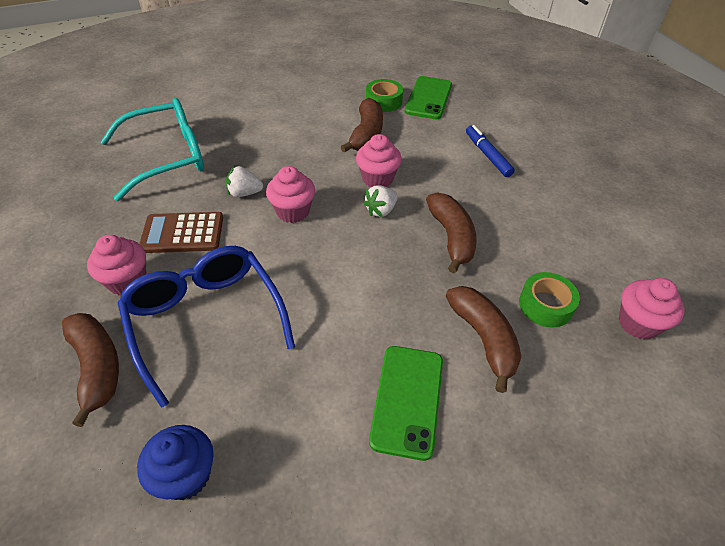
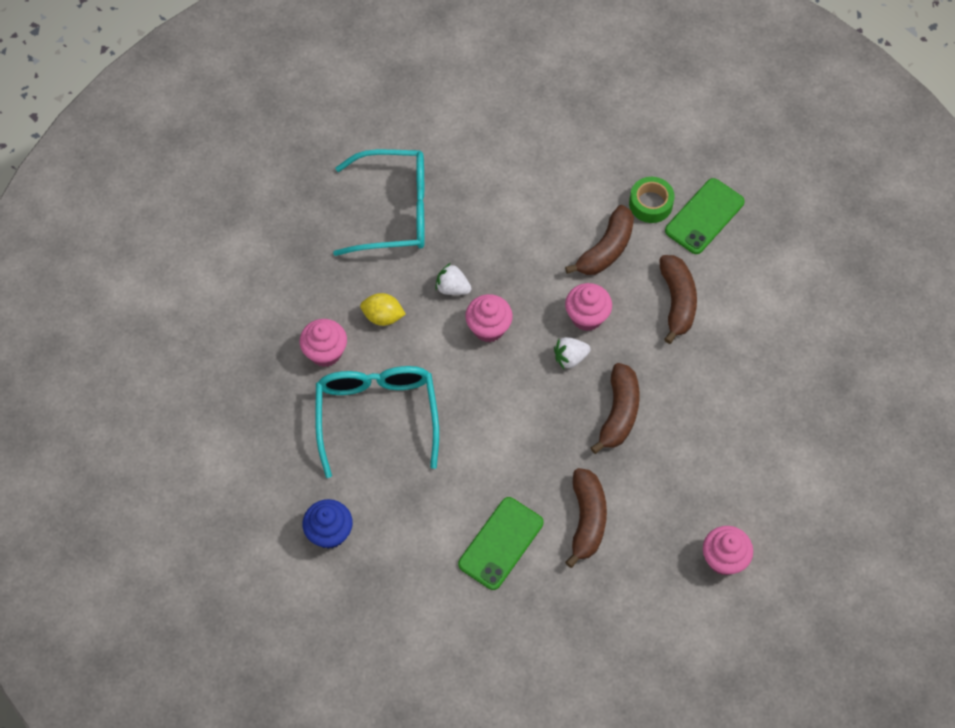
camera: 25 degrees right, 15 degrees up
(97, 367) = (287, 425): brown banana -> brown banana (677, 301)
(182, 233) = (383, 316): brown calculator -> yellow lemon
(206, 321) = (377, 416): blue glasses -> turquoise glasses
(487, 155) = (716, 326): blue marker -> none
(545, 305) = (657, 512): green tape -> none

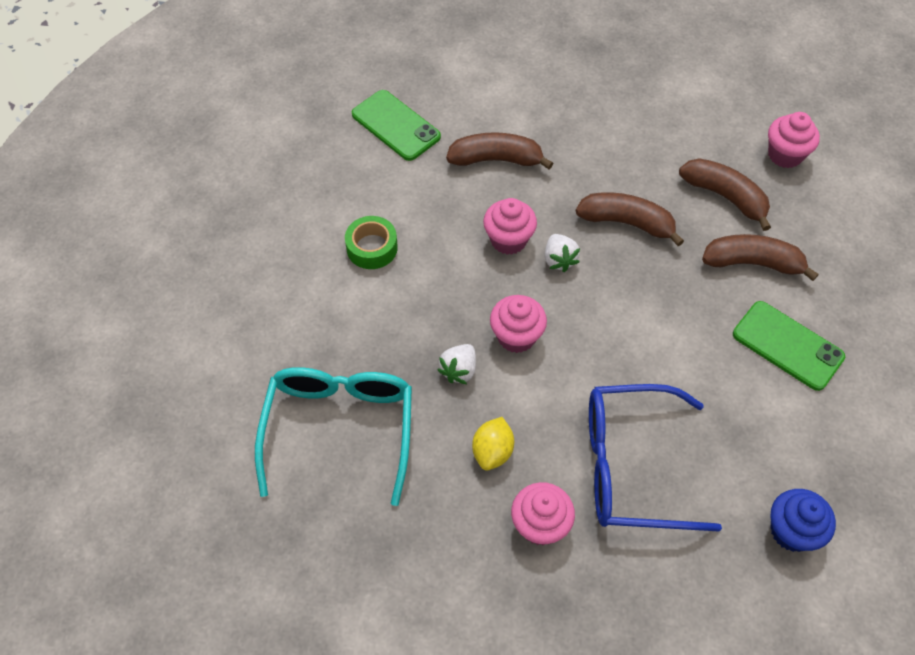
camera: 85 degrees left, 5 degrees down
(377, 416) = (632, 466): turquoise glasses -> blue glasses
(606, 249) = (425, 214): brown banana -> brown banana (725, 197)
(650, 204) = (372, 169): green tape -> green tape (372, 248)

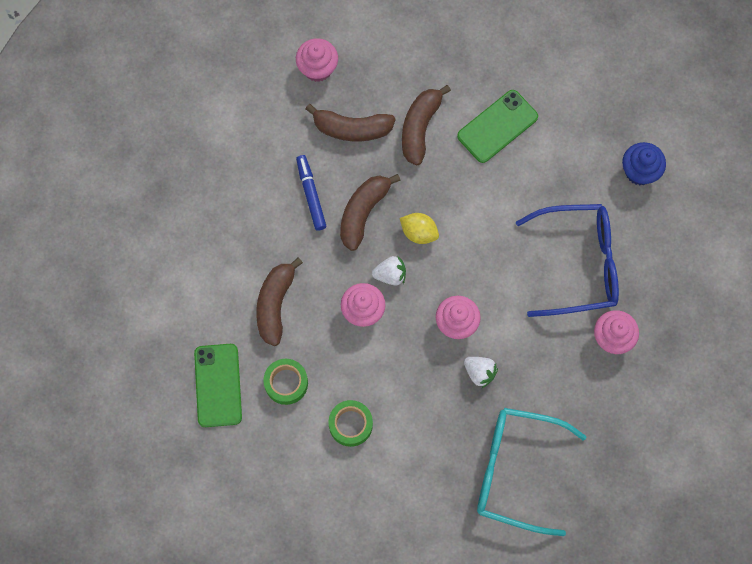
camera: 80 degrees left, 15 degrees up
(396, 125) = (218, 385): green phone -> green phone turned 60 degrees counterclockwise
(409, 182) = (286, 383): none -> green tape
(492, 451) = (551, 360): yellow lemon -> yellow lemon (419, 232)
(632, 171) = (311, 194): none -> blue marker
(632, 466) = (577, 264): blue glasses -> blue glasses turned 105 degrees counterclockwise
(725, 197) = (351, 128): brown banana -> brown banana turned 135 degrees counterclockwise

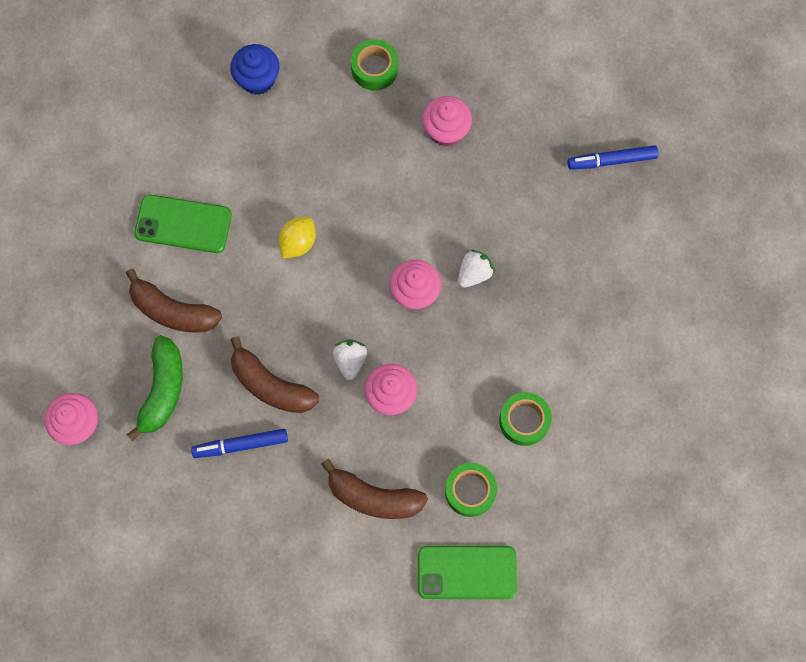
camera: 85 degrees left, 0 degrees up
(351, 128) = (163, 390): brown banana -> green banana
(419, 232) = (302, 324): yellow lemon -> yellow lemon (298, 243)
(497, 126) = (183, 224): green phone -> green phone turned 45 degrees counterclockwise
(517, 471) = (587, 246): turquoise glasses -> none
(577, 264) = (358, 156): blue glasses -> none
(603, 489) = (612, 160): none -> blue marker
(664, 270) = (374, 69): none -> green tape

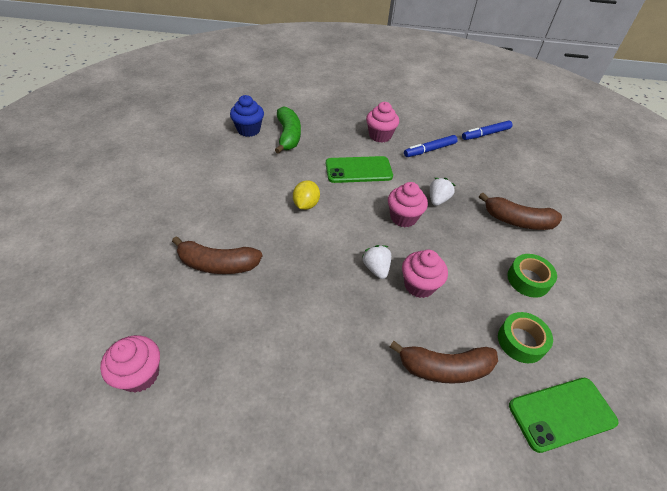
camera: 20 degrees left, 25 degrees down
(163, 390) = (221, 325): green banana -> green banana (288, 136)
(183, 224) = (214, 209): green phone -> green phone (358, 170)
(240, 445) = (307, 353): blue marker -> blue marker (429, 150)
(270, 385) = (318, 299): brown banana -> brown banana (517, 221)
(374, 69) = (322, 116): green tape -> none

